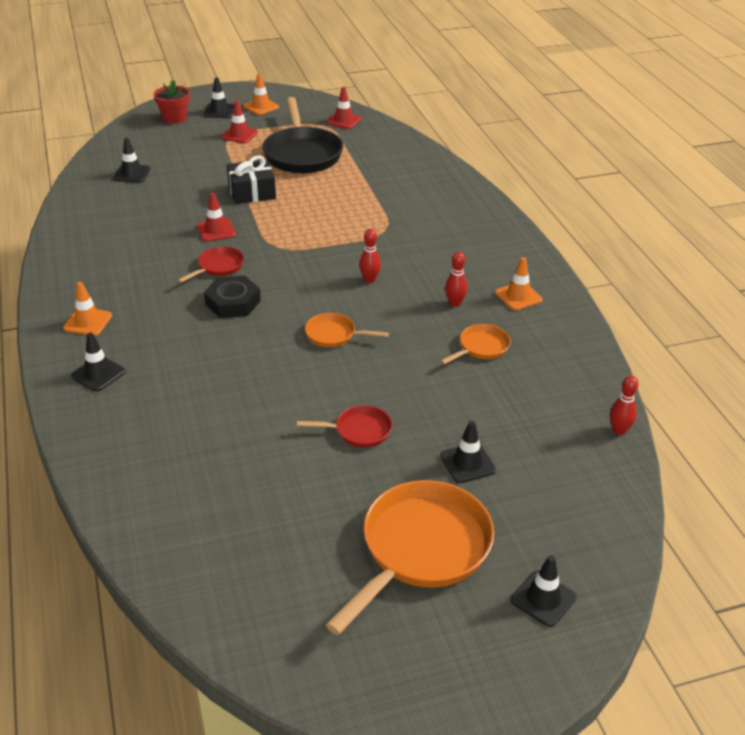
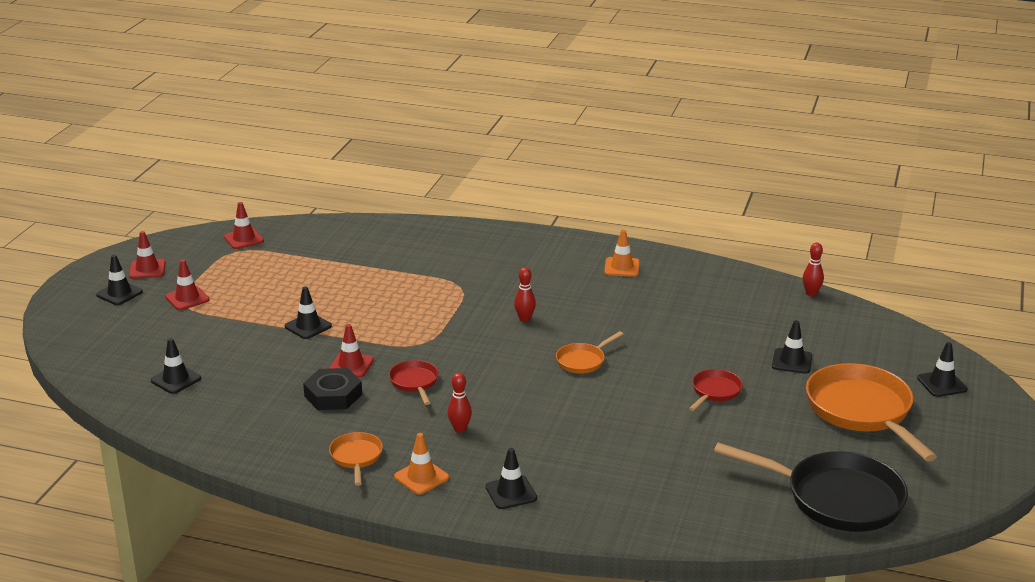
camera: 55 degrees left, 10 degrees down
(174, 118) = (93, 322): red flower pot -> none
(233, 302) = (480, 392): black nut -> black nut (333, 395)
(252, 192) = (308, 326): black gift -> black traffic cone
(261, 107) = (147, 269): orange traffic cone -> red traffic cone
(302, 154) = (274, 279): black pan -> black pan (835, 498)
(455, 303) = (600, 295): red bowling pin -> red bowling pin (460, 429)
(481, 347) = (668, 306): orange pan -> orange pan (356, 457)

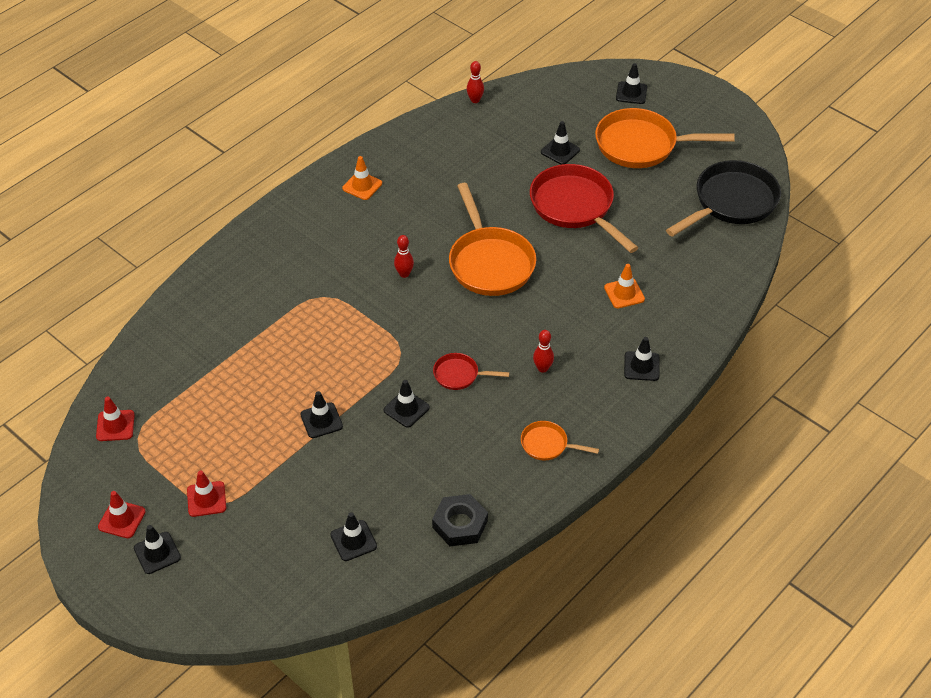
camera: 65 degrees left, 20 degrees up
(333, 395) = (447, 434): black nut -> black nut (460, 524)
(351, 365) = (406, 409): red traffic cone -> black traffic cone
(421, 477) = (595, 412): orange traffic cone -> orange traffic cone (624, 293)
(583, 361) = (489, 262): orange pan -> orange pan, size x2.06
(715, 392) = (575, 207): red pan -> red pan, size x2.06

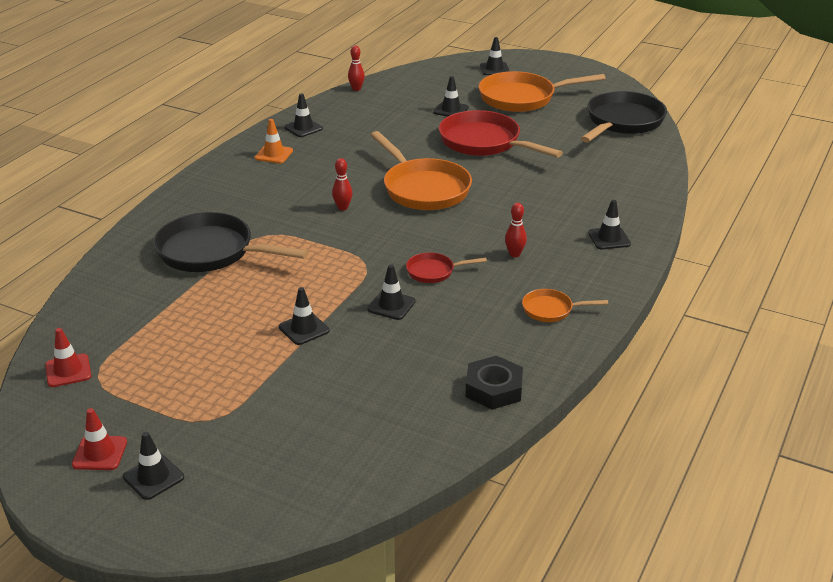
camera: 15 degrees left, 15 degrees down
(206, 499) = (197, 417): red traffic cone -> none
(268, 309) = (212, 252): none -> black pan
(353, 540) = (383, 424): black traffic cone -> black traffic cone (303, 128)
(624, 293) = (562, 192): orange traffic cone -> none

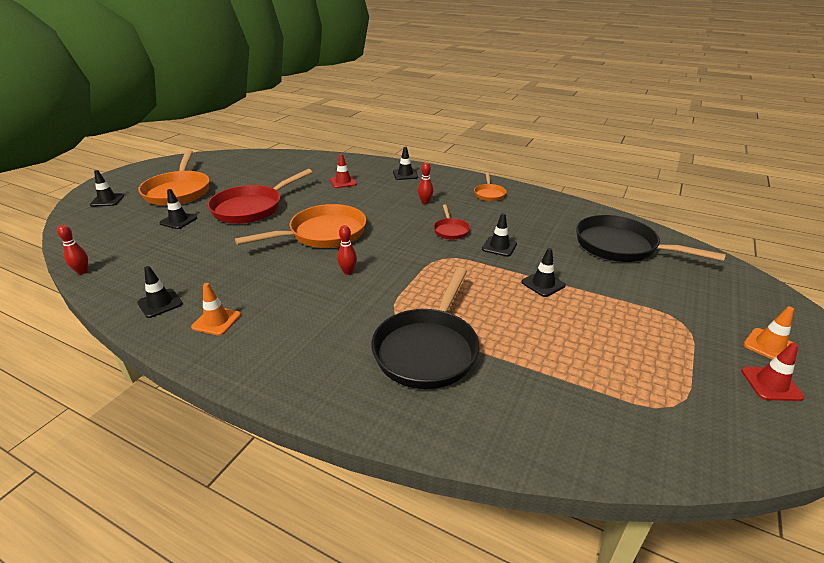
camera: 90 degrees left, 0 degrees up
(68, 371) = (677, 434): red traffic cone -> red traffic cone (343, 182)
(153, 477) = (769, 346): black traffic cone -> orange traffic cone
(493, 388) = (578, 213): black nut -> none
(622, 122) = (246, 161): black pan -> black pan (621, 247)

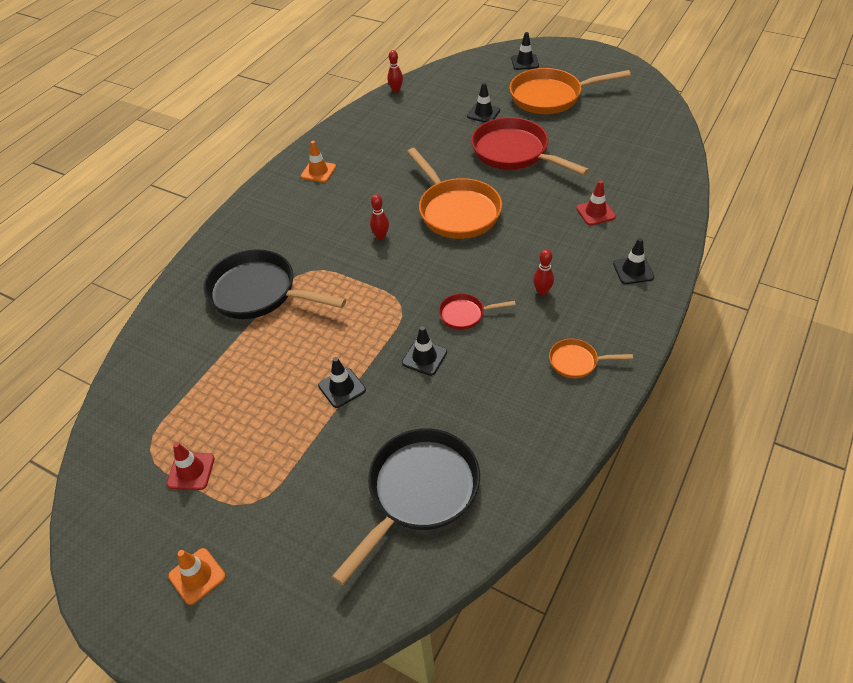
camera: 95 degrees right, 15 degrees up
(160, 303) = (346, 139): black traffic cone -> none
(771, 384) = (148, 545): red traffic cone -> red traffic cone (191, 471)

